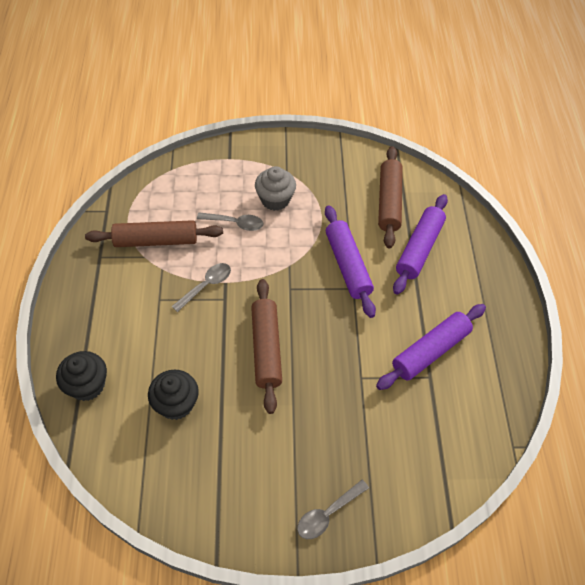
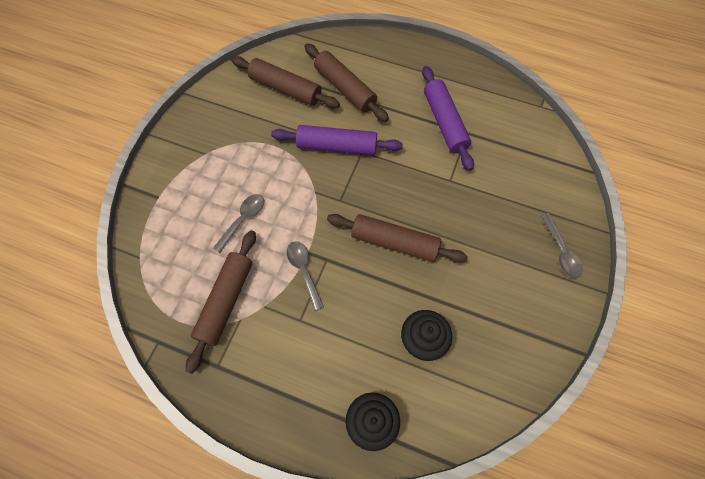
camera: 65 degrees left, 10 degrees up
(275, 199) = (233, 175): grey cupcake -> none
(419, 249) = (345, 88): purple rolling pin -> brown rolling pin

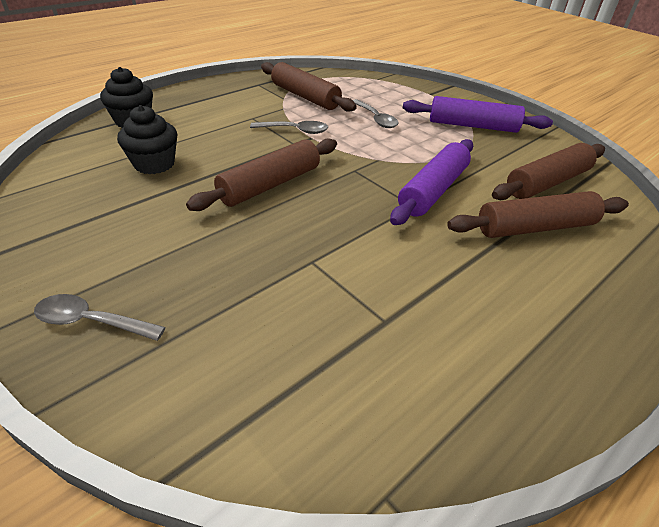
camera: 115 degrees right, 25 degrees down
(444, 122) = (422, 303): purple rolling pin -> purple rolling pin (472, 126)

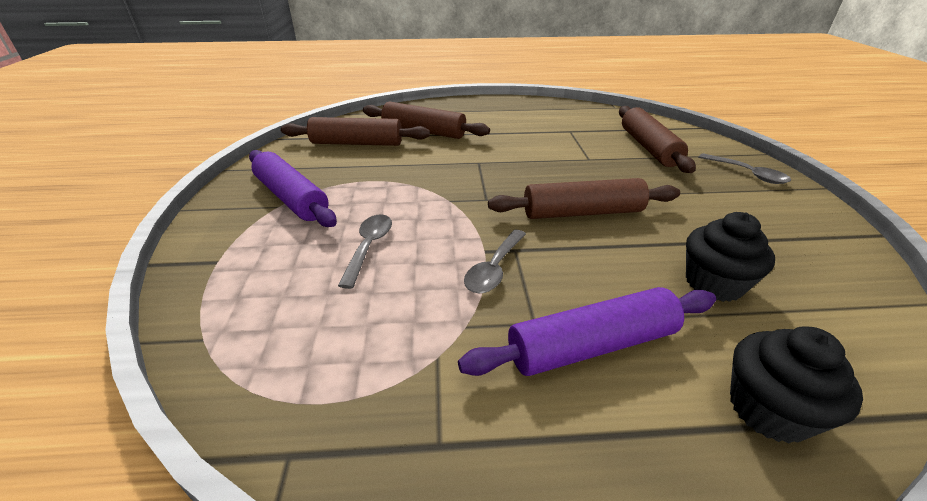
camera: 140 degrees left, 5 degrees down
(295, 130) = (494, 269): grey spoon -> grey spoon turned 105 degrees counterclockwise
(305, 97) = (397, 342): brown rolling pin -> brown rolling pin (649, 147)
(432, 190) = (447, 165): purple rolling pin -> purple rolling pin (592, 346)

